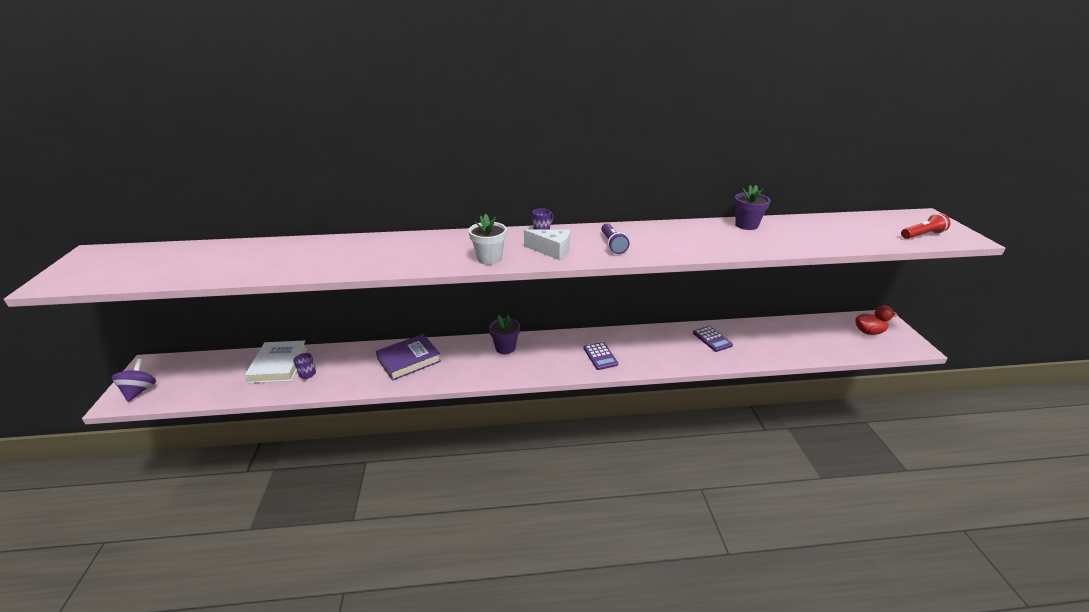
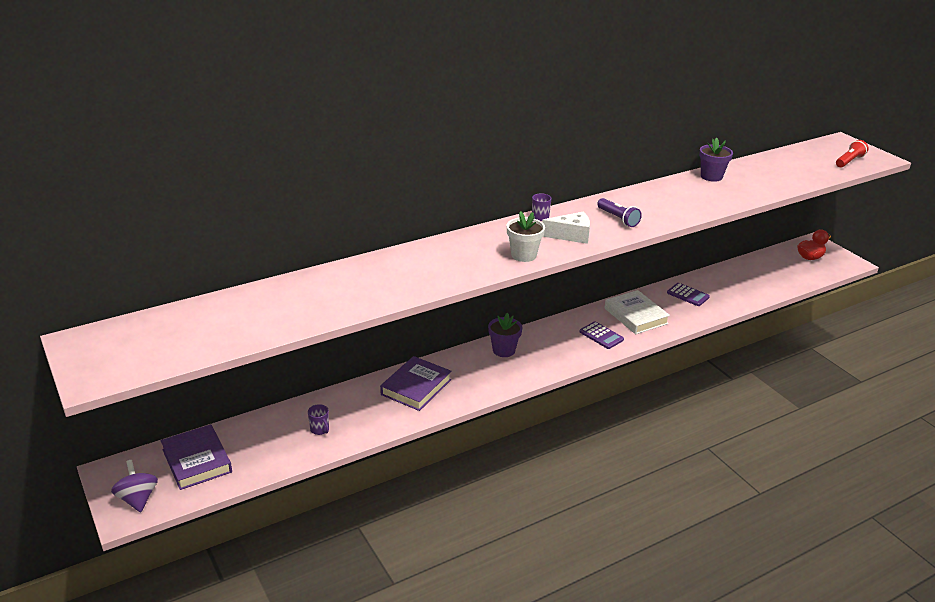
camera: 25 degrees left, 0 degrees up
(205, 373) = (197, 461): none -> purple book
(279, 365) = (275, 429): white book -> white book (636, 316)

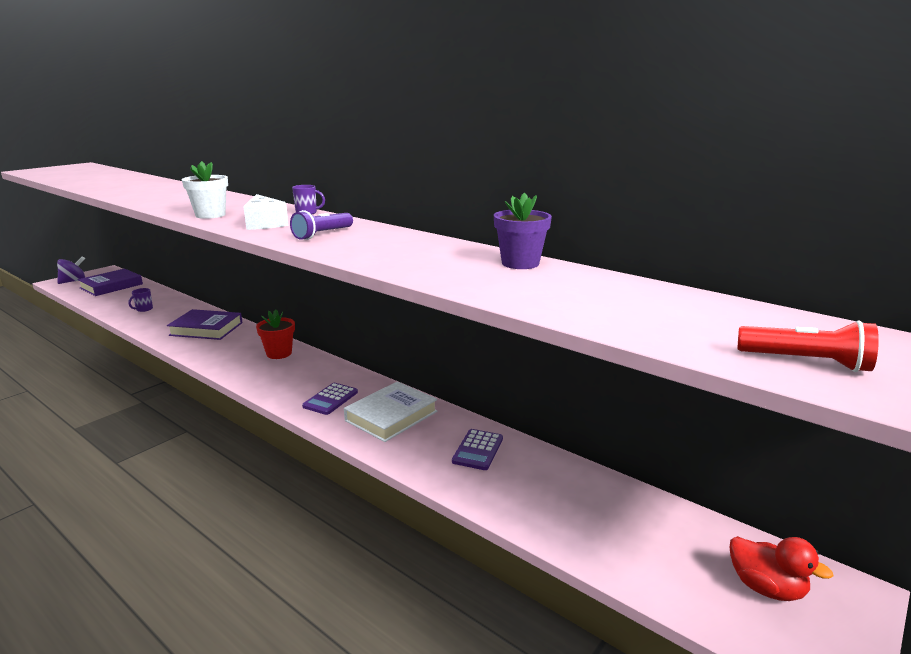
camera: 70 degrees right, 10 degrees down
(504, 350) = (279, 353): purple flower pot -> red flower pot

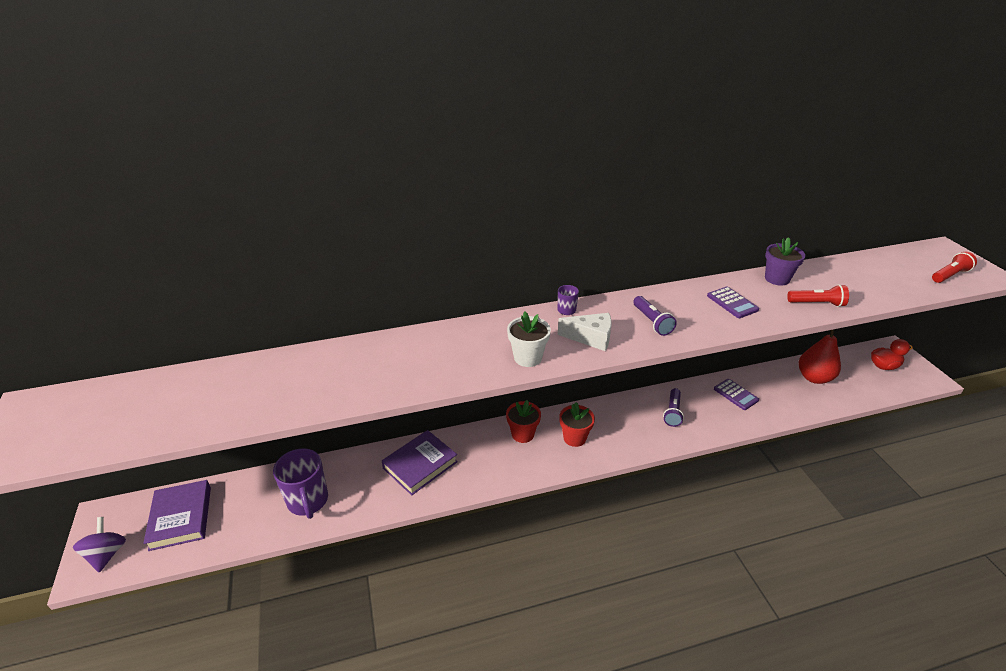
camera: 55 degrees left, 15 degrees up
(144, 309) = (308, 501): purple mug -> purple mug, size x2.17
(295, 376) = (574, 438): none -> red flower pot
(330, 399) = (628, 432): purple calculator -> purple calculator (732, 303)
(391, 416) = (672, 412): white book -> purple flashlight
(488, 286) = (817, 303): none -> red flashlight
(609, 509) = (814, 377): none -> red pear

